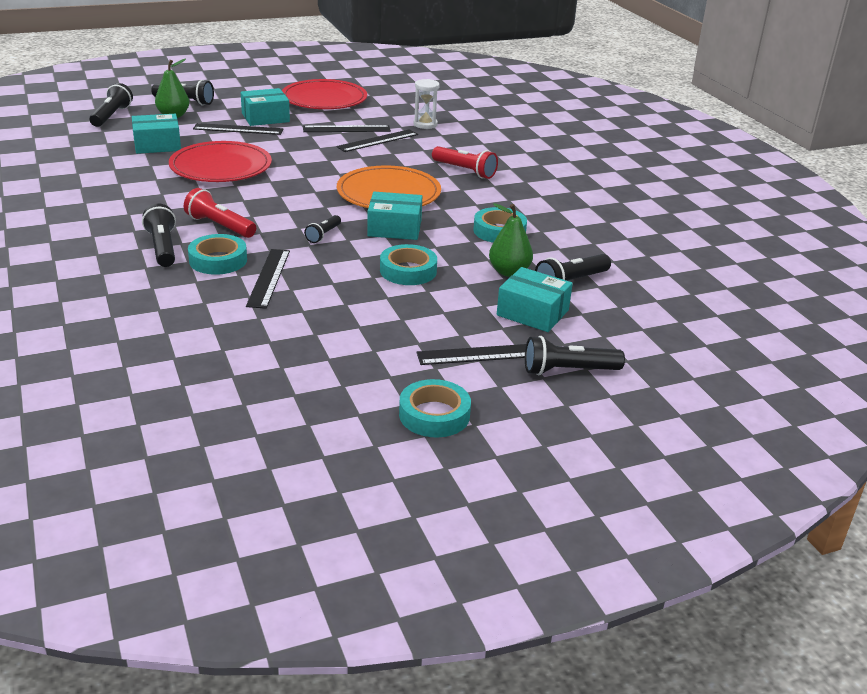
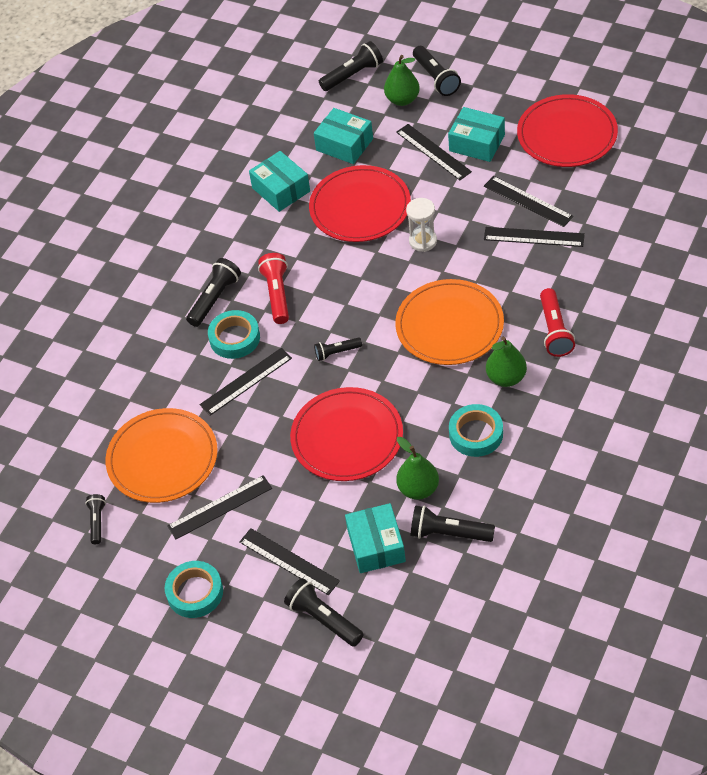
camera: 55 degrees right, 20 degrees up
(257, 421) = (97, 522): none -> black flashlight
(261, 351) = (162, 458): none -> orange plate
(367, 354) = (220, 507): none -> black ruler
(394, 228) = (399, 377): turquoise box -> turquoise box (281, 189)
(408, 271) = (347, 437): turquoise tape -> red plate
(425, 124) = (611, 232): white hourglass -> white hourglass (423, 241)
(471, 200) = (506, 378): none -> green pear

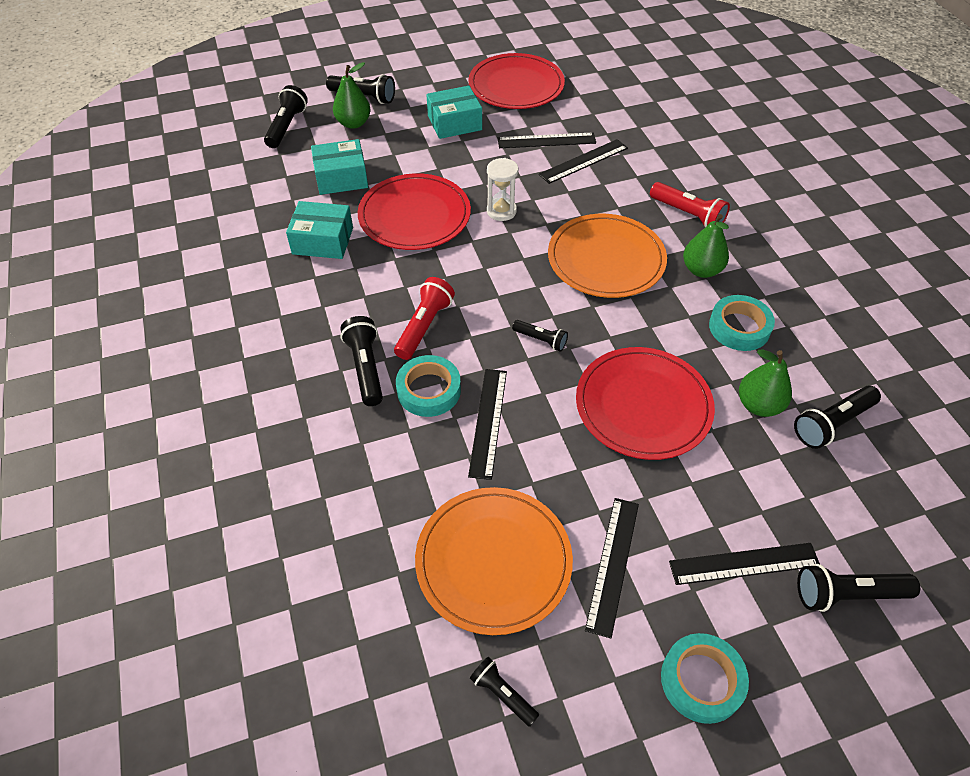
camera: 50 degrees left, 0 degrees up
(277, 294) = (424, 326): red flashlight -> red flashlight turned 75 degrees clockwise
(337, 352) = (541, 340): black flashlight -> black flashlight turned 90 degrees counterclockwise
(376, 546) = (794, 483): turquoise box -> none
(433, 152) = (427, 145): black ruler -> none

